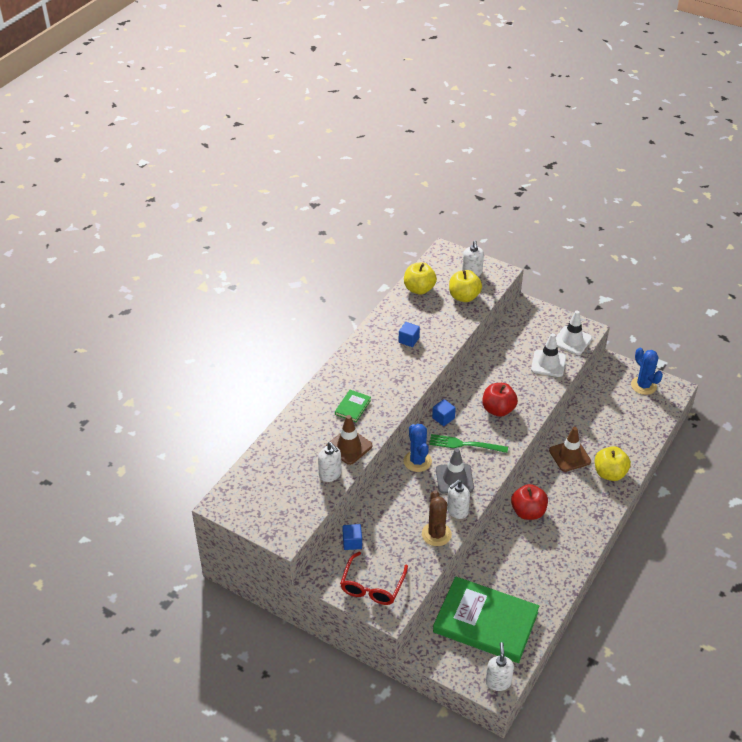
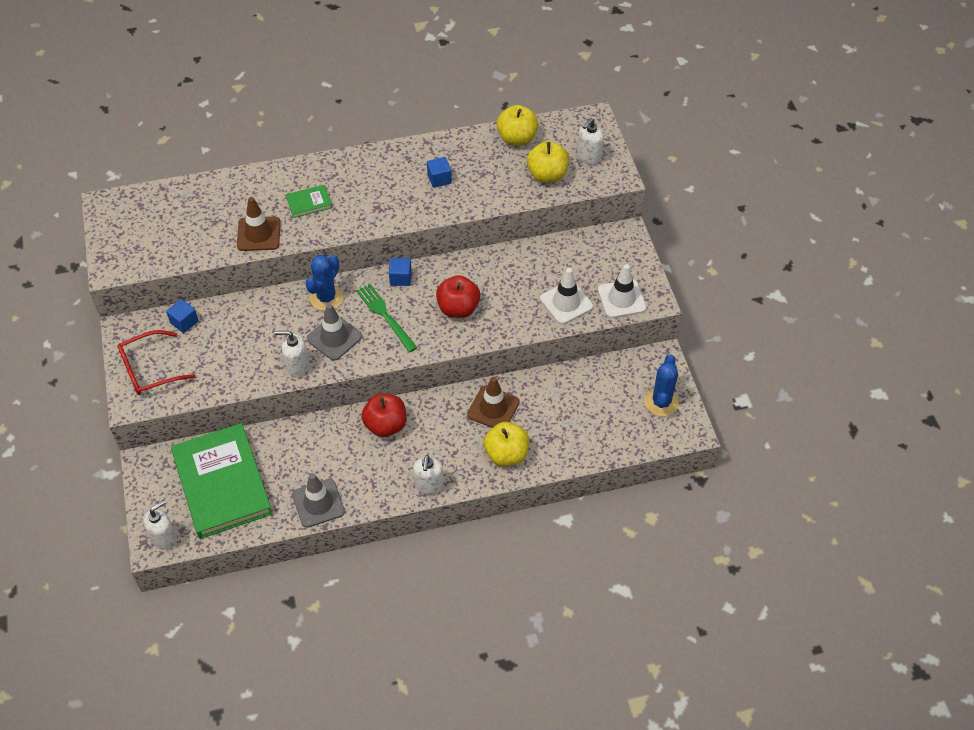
camera: 45 degrees right, 10 degrees up
(330, 474) = (212, 245): white soap dispenser -> white soap dispenser (429, 486)
(436, 534) = (254, 371): brown cactus -> none
(553, 584) = (318, 503): none -> grey traffic cone

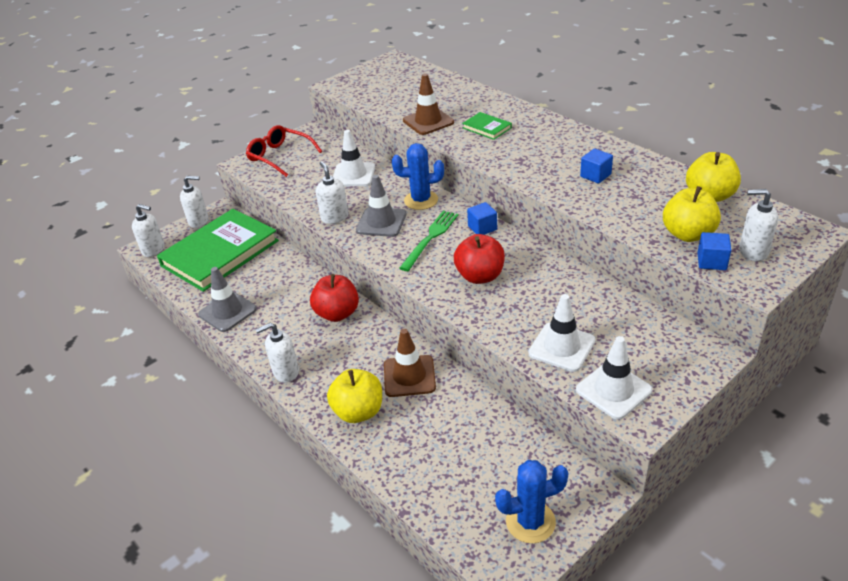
camera: 65 degrees right, 15 degrees down
(148, 485) = (199, 221): none -> white soap dispenser
(184, 322) = (337, 150): blue cube -> blue cube (711, 261)
(241, 327) = (353, 175): none -> white traffic cone

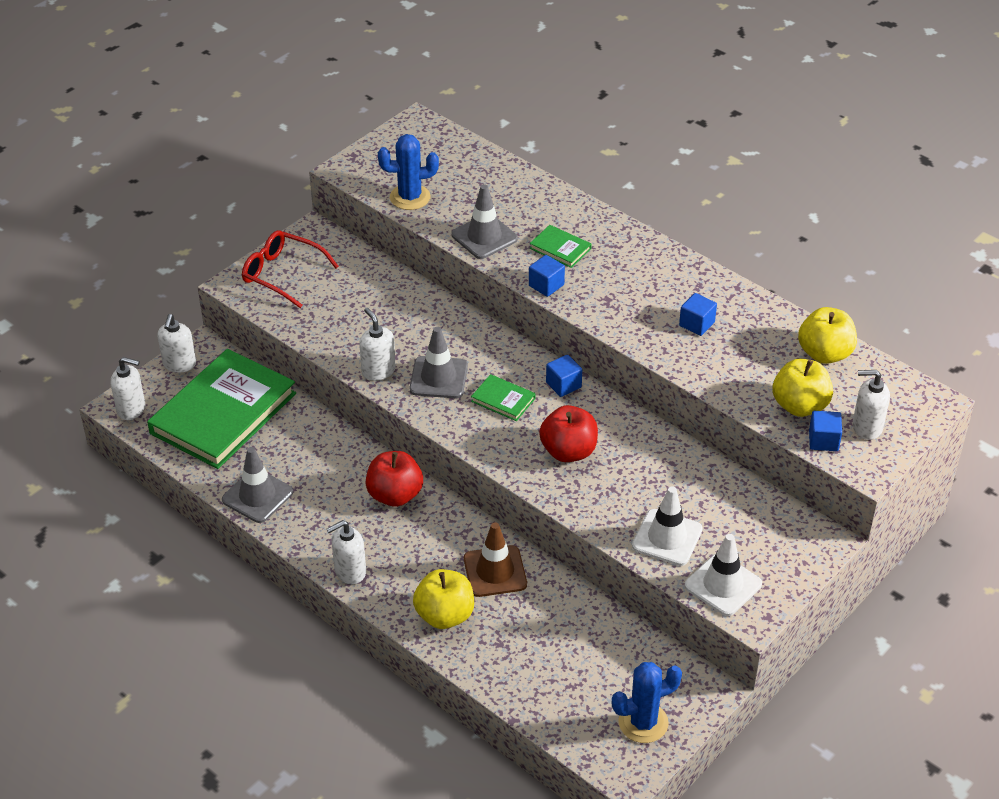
camera: 10 degrees left, 5 degrees up
(199, 221) = (179, 364): white soap dispenser -> white soap dispenser turned 105 degrees clockwise
(353, 175) = (388, 305): white traffic cone -> none
(421, 200) = (482, 344): blue cactus -> blue cactus (410, 197)
(428, 121) = (484, 237): brown traffic cone -> grey traffic cone
(430, 238) = (503, 400): green fork -> green book
(472, 151) = (546, 285): none -> blue cube

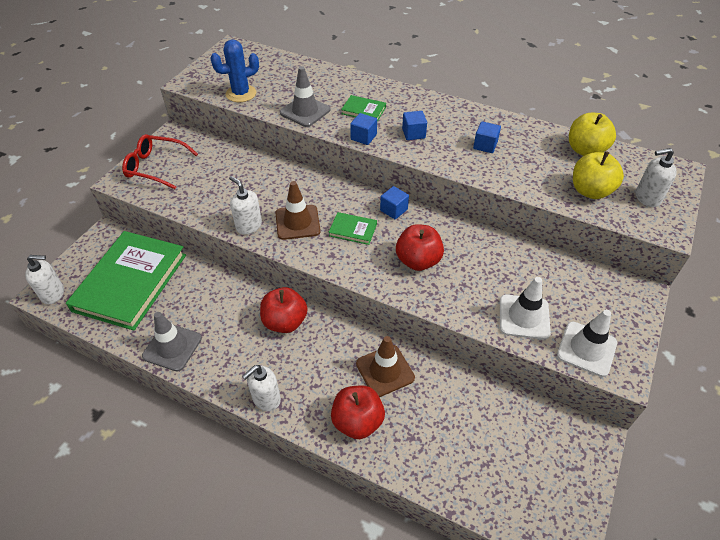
camera: 15 degrees left, 5 degrees up
(179, 364) = (88, 250): white soap dispenser -> none
(438, 378) = (297, 222): grey traffic cone -> brown traffic cone
(445, 615) = (357, 421): yellow apple -> red apple
(643, 722) = (558, 485): blue cactus -> none
(823, 440) = (623, 214): blue cube -> blue cube (413, 133)

